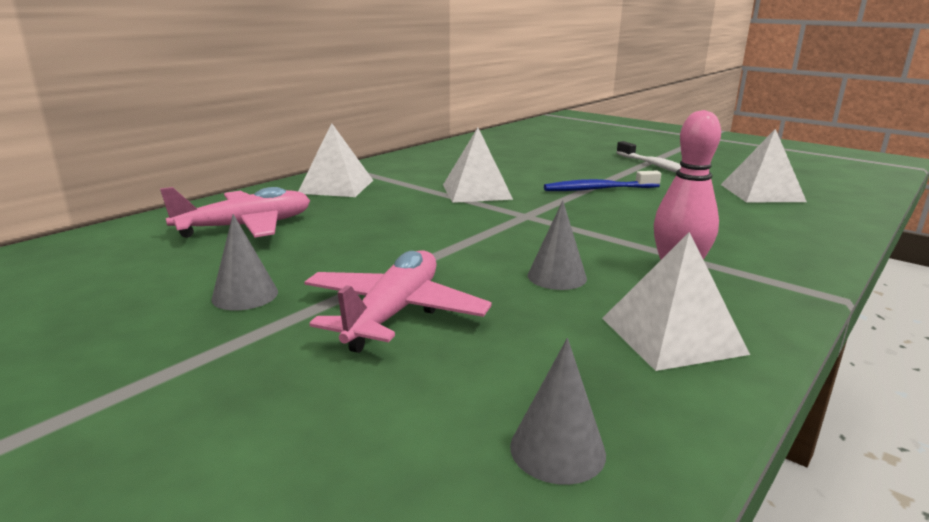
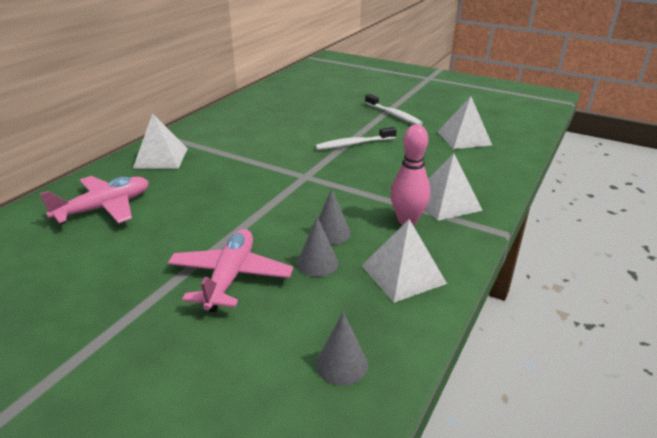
camera: 10 degrees left, 10 degrees up
(245, 295) = (126, 273): grey cone -> grey cone (317, 263)
(476, 191) = (267, 154): white pyramid -> white pyramid (446, 202)
(598, 189) = (353, 144): blue toothbrush -> white toothbrush

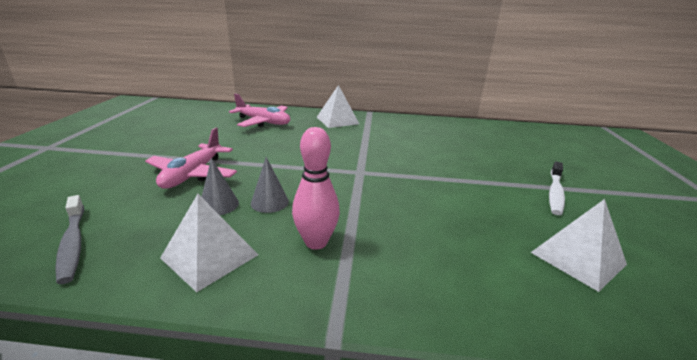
camera: 65 degrees right, 5 degrees down
(230, 277) = (193, 174): pink plane -> pink plane turned 120 degrees clockwise
(341, 364) = (73, 244): grey cone -> grey toothbrush
(353, 144) = (449, 182): white toothbrush -> none
(446, 202) = (378, 266): white pyramid -> none

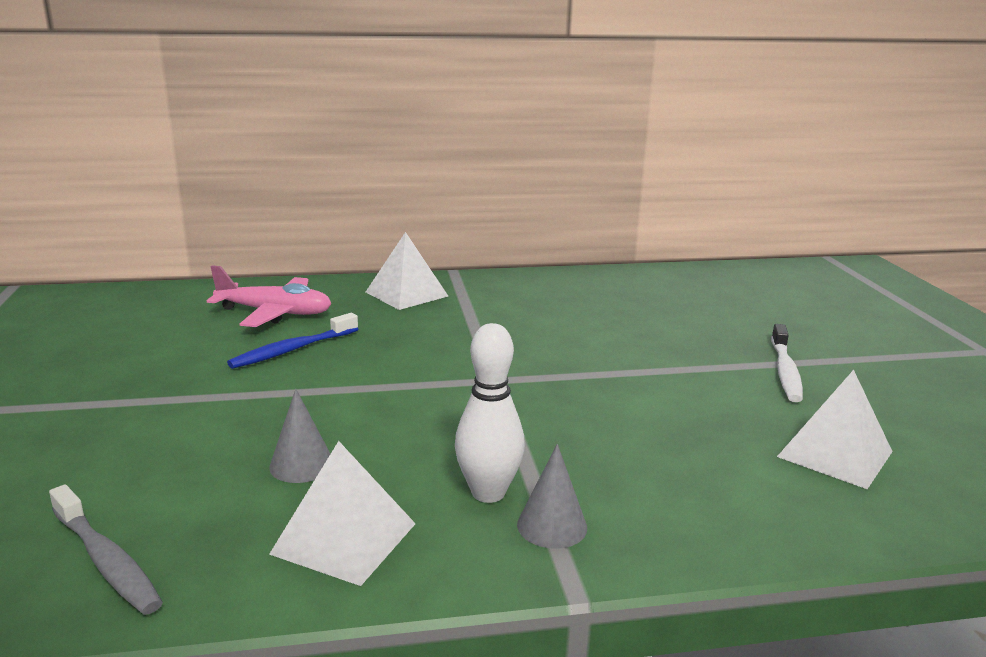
camera: 15 degrees left, 5 degrees down
(193, 174) = (218, 424): pink plane -> none
(259, 141) = (292, 350): none -> blue toothbrush
(269, 202) = (381, 448): grey cone -> grey cone (552, 526)
(316, 242) = (488, 493): pink bowling pin -> white bowling pin

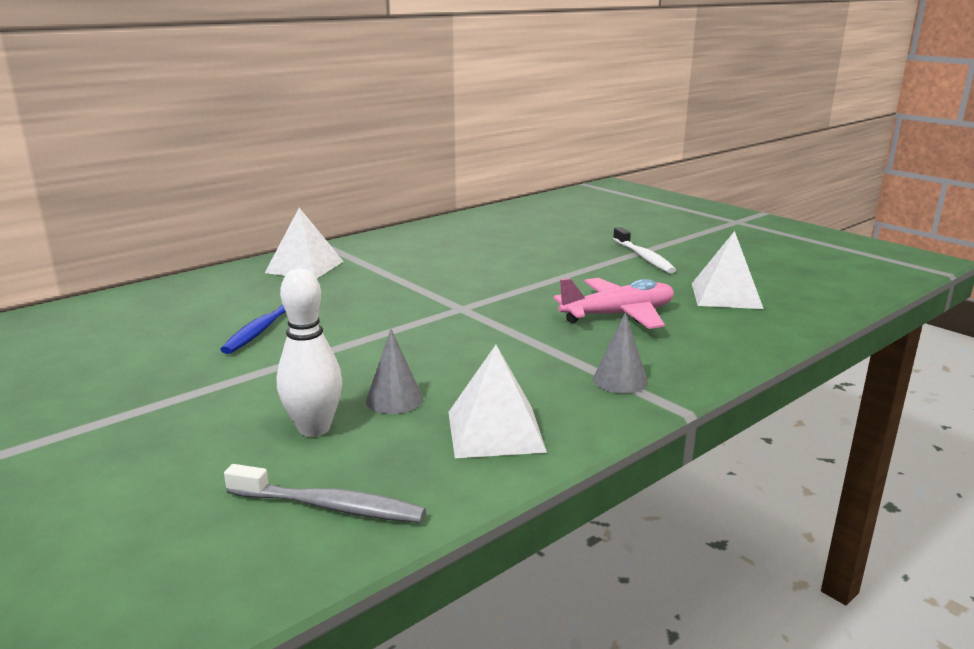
camera: 30 degrees left, 0 degrees up
(275, 313) = (202, 305): pink plane -> pink plane (618, 315)
(488, 493) = (555, 375): white bowling pin -> white bowling pin (314, 428)

